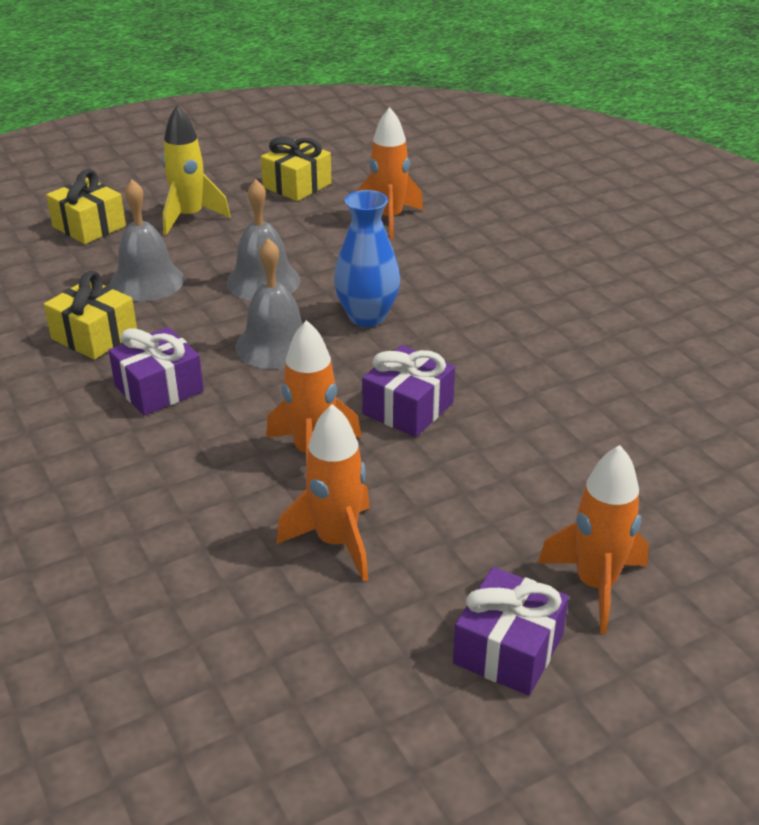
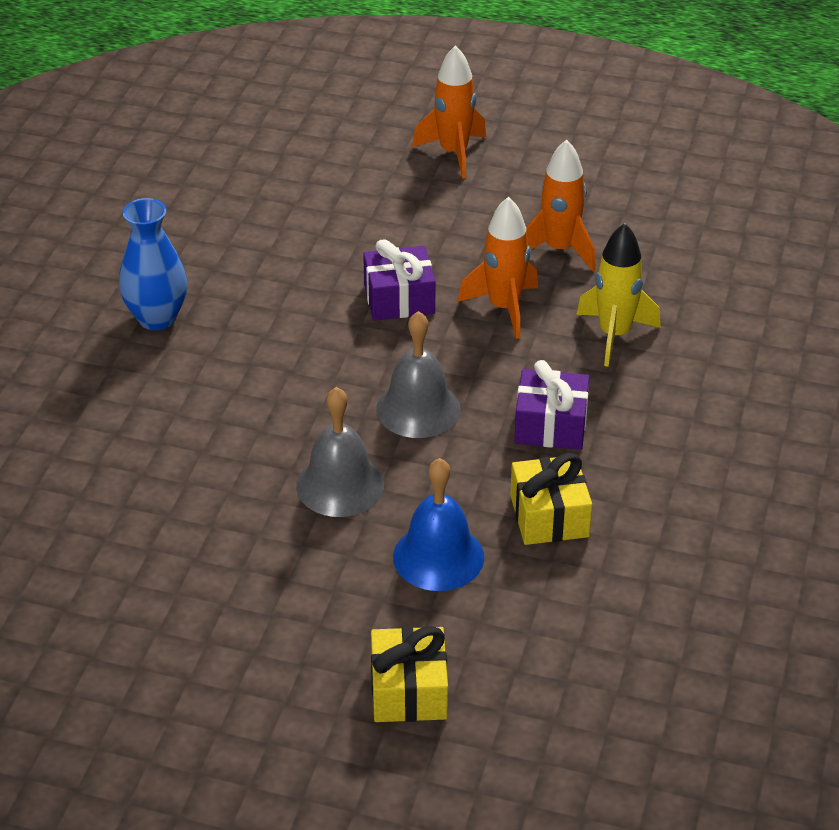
camera: 135 degrees left, 5 degrees up
(147, 281) = (438, 556): grey bell -> blue bell
(189, 217) = (294, 630): yellow rocket -> yellow rocket (614, 335)
(297, 185) = (125, 606): yellow gift -> none
(367, 317) = (313, 389): blue vase -> blue vase (157, 318)
(388, 219) = (123, 488): orange rocket -> none
(508, 649) = (540, 157): purple gift -> none

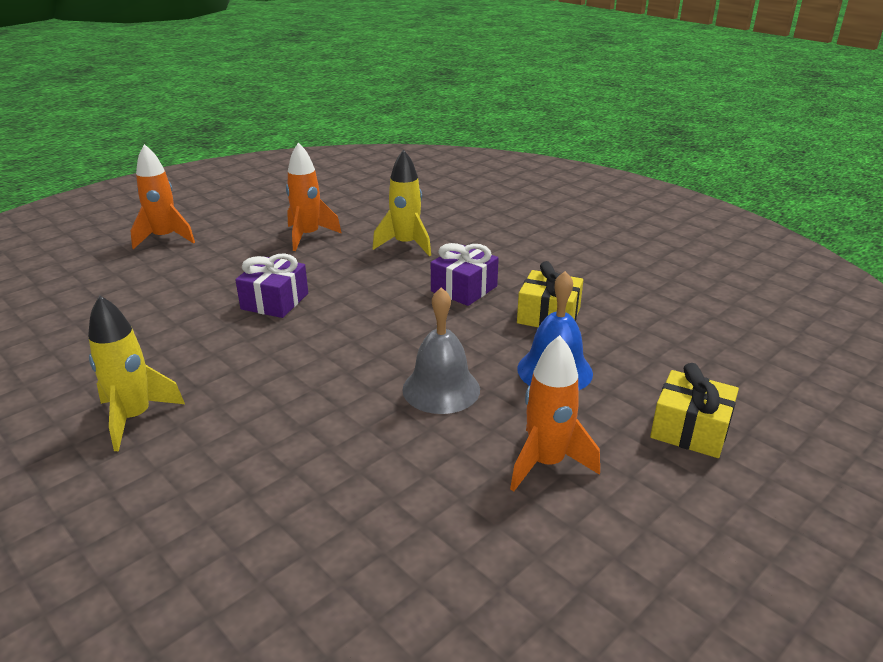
camera: 60 degrees left, 10 degrees down
(157, 318) = (135, 418): blue vase -> yellow rocket
(418, 409) = (395, 330): grey bell -> none
(504, 308) = (336, 269): orange rocket -> orange rocket (546, 463)

